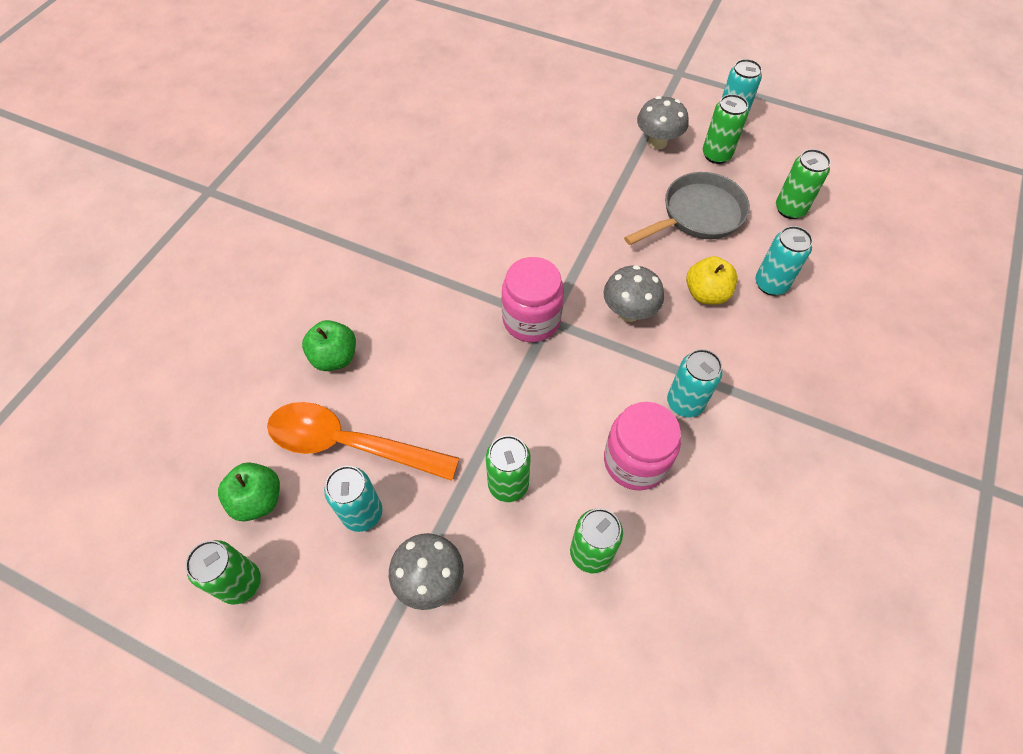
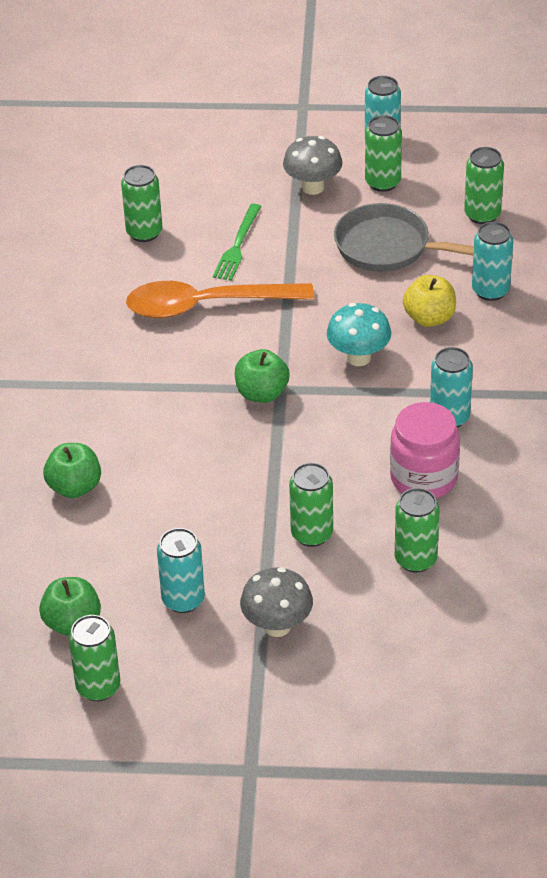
camera: 20 degrees left, 15 degrees down
(350, 444) = (137, 552): orange spoon -> orange spoon (207, 305)
(507, 142) = (144, 232): none -> green can
(531, 319) = (262, 393): pink jar -> green apple
(575, 175) = (237, 245): none -> green fork
(629, 312) = (358, 357): grey mushroom -> turquoise mushroom
(698, 215) = (389, 247): grey pan -> grey pan turned 105 degrees counterclockwise

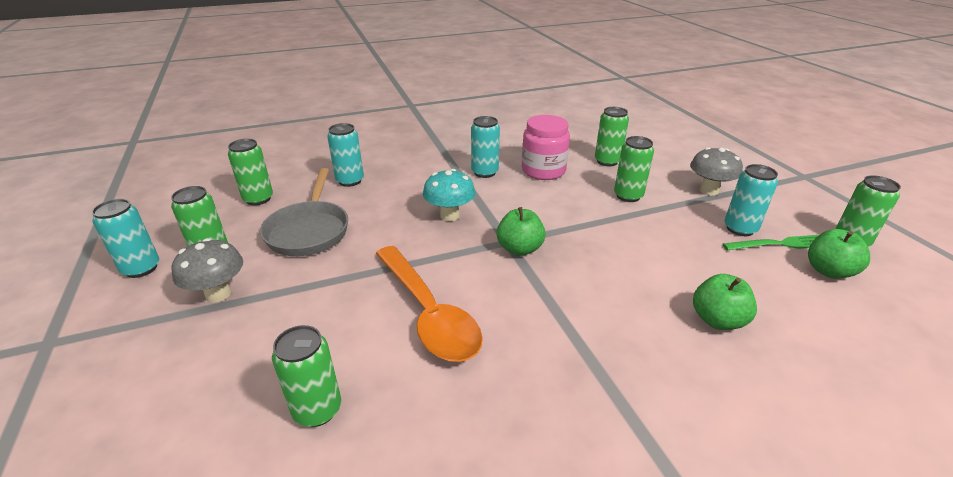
camera: 115 degrees left, 10 degrees down
(237, 245) = (325, 320): green fork -> green fork (778, 244)
(429, 318) = (390, 197): yellow apple -> none

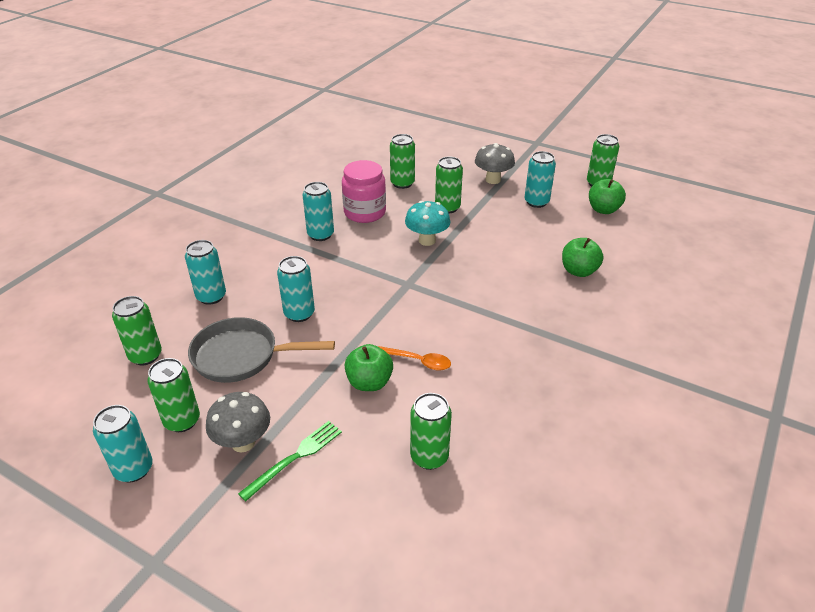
camera: 40 degrees left, 5 degrees up
(309, 231) = (241, 356): grey pan -> grey pan turned 135 degrees clockwise
(389, 221) = (299, 314): none -> turquoise can
(428, 313) = (418, 361): orange spoon -> orange spoon, size x0.48
(450, 215) = (341, 285): turquoise mushroom -> turquoise mushroom (427, 240)
(519, 249) = (422, 285): green apple -> green apple (369, 382)
(778, 244) = (565, 203): green fork -> green fork (294, 458)

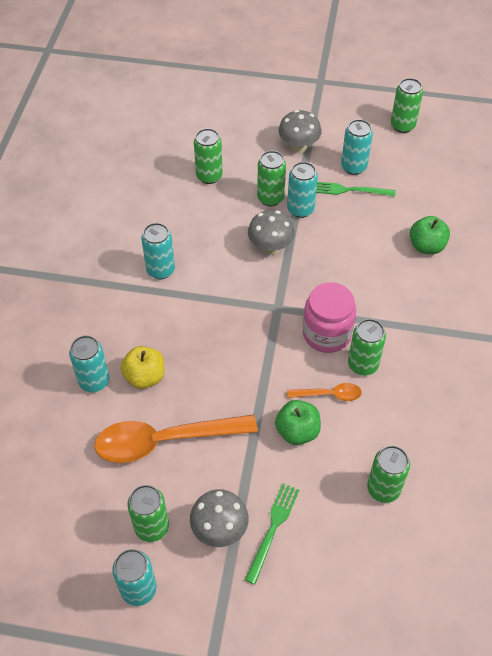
camera: 20 degrees left, 15 degrees up
(145, 356) = (72, 470): green can -> green can (363, 365)
(241, 356) = (165, 441): grey pan -> orange spoon
(256, 304) = (145, 377): none -> yellow apple
(299, 314) = (193, 375): turquoise can -> turquoise can (300, 209)
(365, 212) = (190, 227): pink jar -> pink jar (327, 334)
(427, 240) = (270, 248): turquoise mushroom -> grey mushroom
(524, 216) = (349, 190): none -> green fork
(603, 210) = (420, 160): green apple -> none

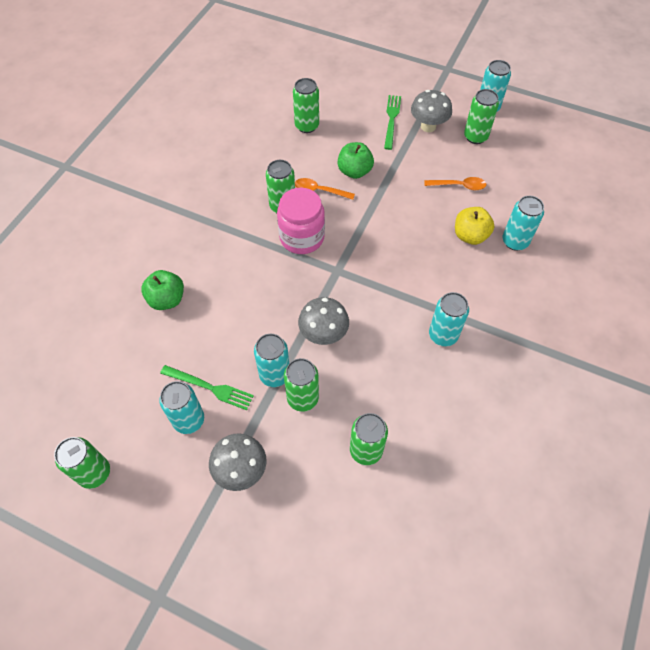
camera: 165 degrees left, 5 degrees up
(165, 441) = (459, 186): orange spoon -> orange spoon, size x0.48
(272, 529) = (391, 120): green fork -> green fork turned 150 degrees clockwise

